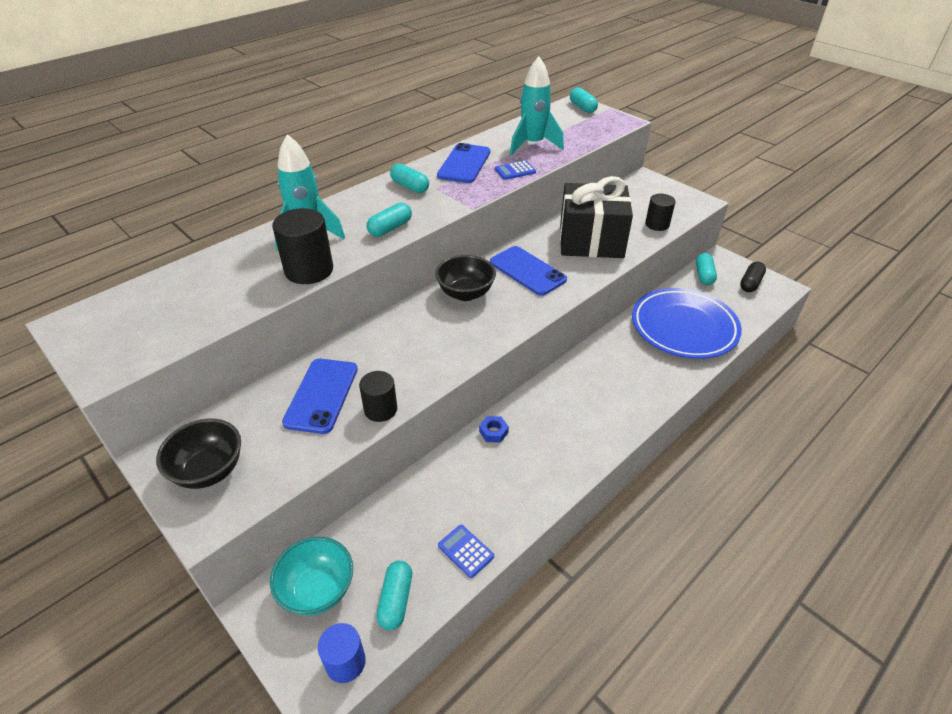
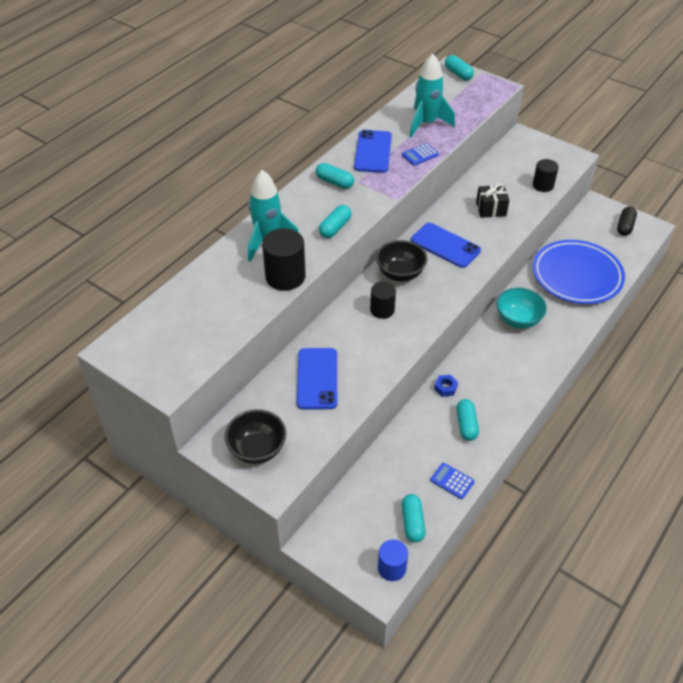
camera: 10 degrees left, 5 degrees up
(318, 590) = (353, 525): turquoise bowl -> turquoise bowl (518, 320)
(380, 409) = (368, 383): black cylinder -> black cylinder (382, 310)
(591, 241) = (491, 209): black gift -> black gift, size x0.49
(704, 275) = (585, 223): turquoise capsule -> turquoise capsule (466, 425)

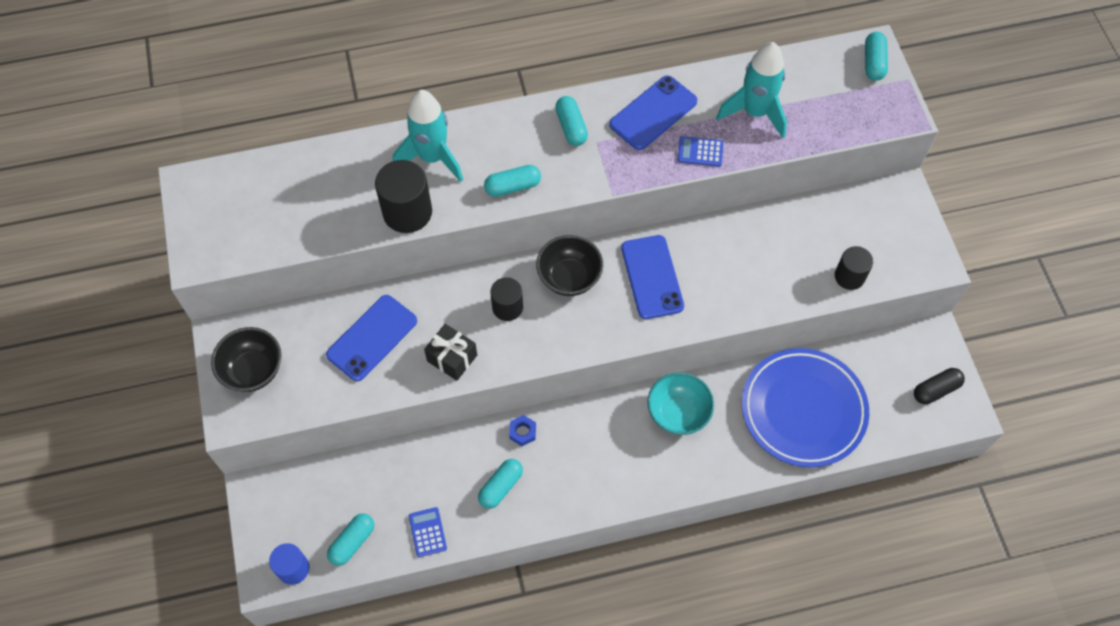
camera: 40 degrees right, 15 degrees up
(491, 209) = (753, 266): black gift -> black gift (452, 358)

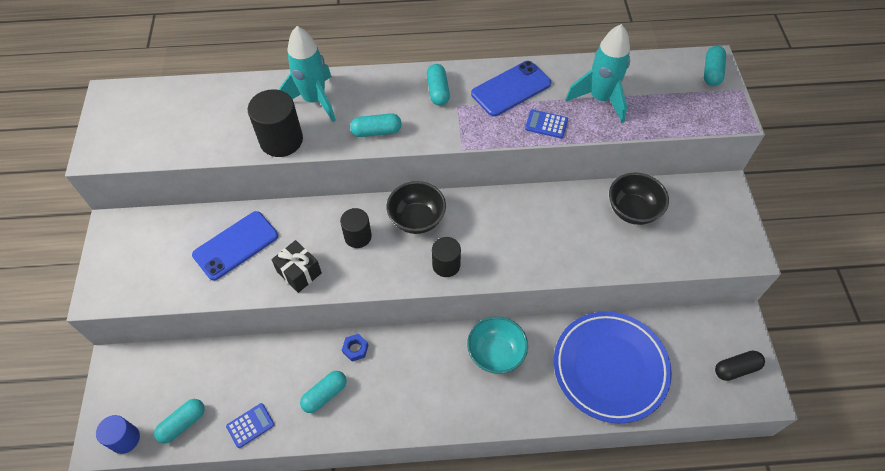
camera: 10 degrees right, 5 degrees down
(253, 370) = (128, 258): black bowl -> black bowl (632, 210)
(427, 532) = (250, 425): blue calculator -> blue calculator turned 60 degrees clockwise
(652, 277) = (489, 229): blue phone -> none
(849, 276) = (667, 253): black cylinder -> black cylinder (446, 265)

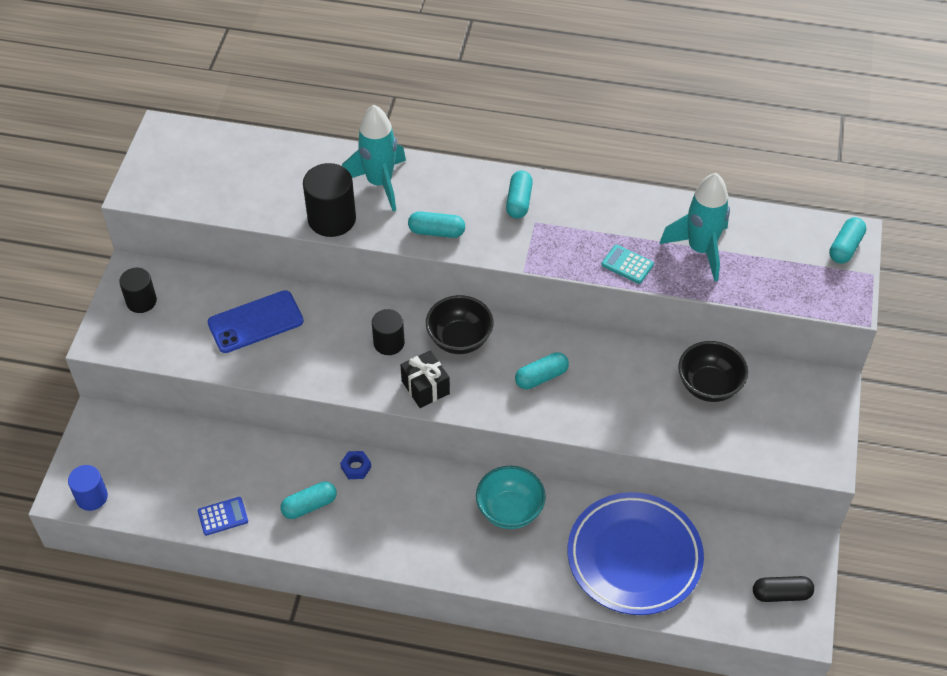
camera: 15 degrees right, 5 degrees down
(183, 423) = (153, 497): turquoise capsule -> turquoise capsule (541, 377)
(299, 272) = (315, 366): black gift -> black gift (425, 387)
(446, 265) = (476, 395): black cylinder -> black cylinder (141, 301)
(511, 89) = (602, 216): blue phone -> none
(546, 124) = (627, 265): blue calculator -> turquoise calculator

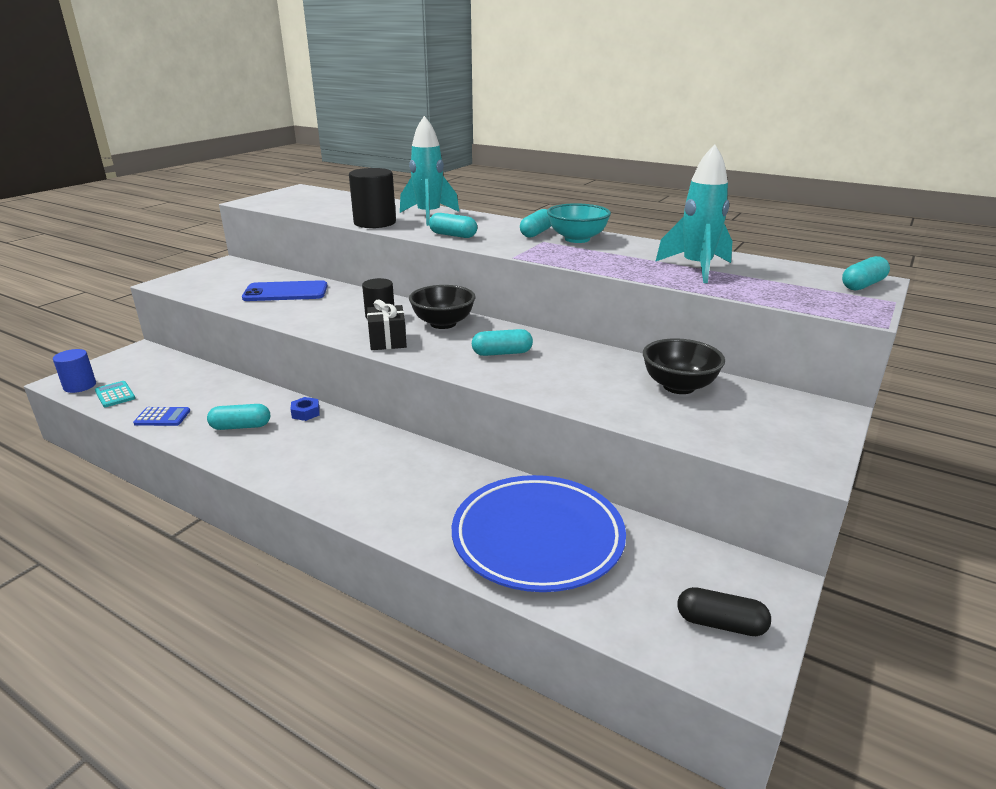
camera: 20 degrees right, 25 degrees down
(141, 301) = (216, 273): black cylinder -> none
(510, 510) = (424, 470): turquoise bowl -> turquoise bowl (577, 239)
(627, 265) = (615, 266): turquoise calculator -> turquoise calculator (115, 395)

